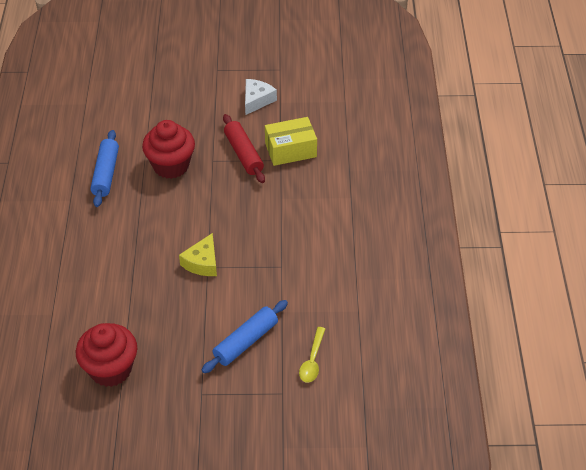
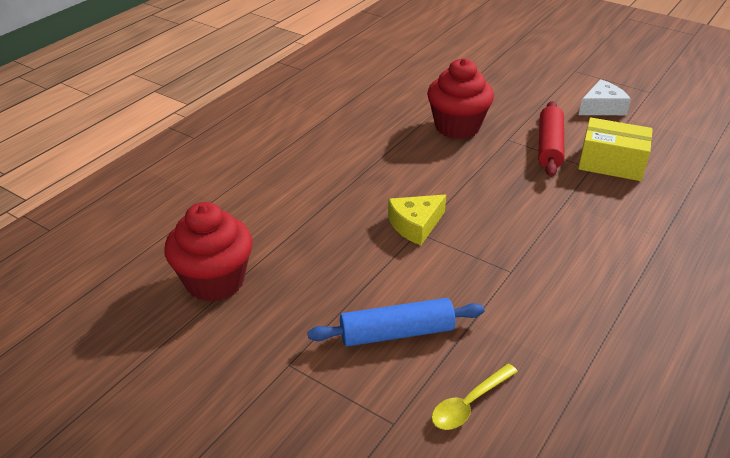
camera: 35 degrees right, 10 degrees down
(105, 173) = (383, 109): blue rolling pin -> none

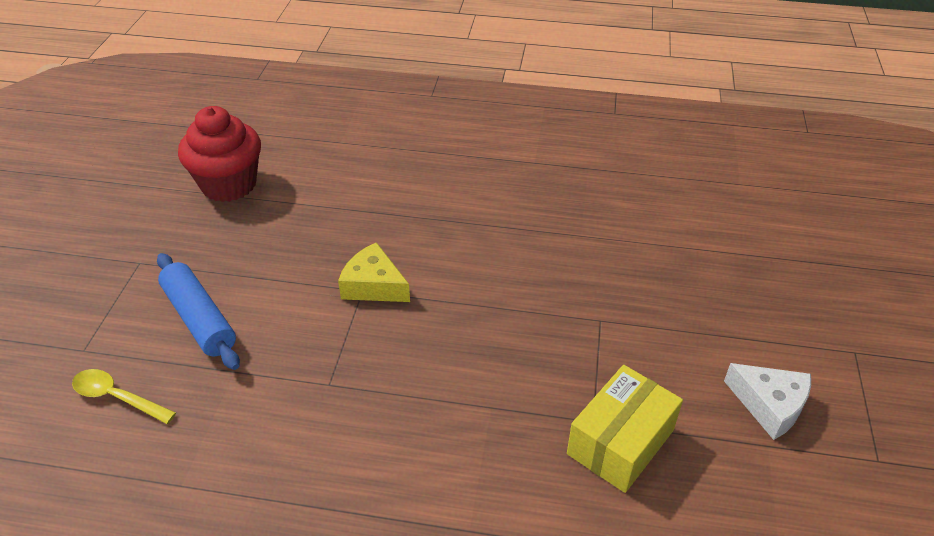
camera: 65 degrees right, 5 degrees up
(457, 127) = (592, 267): red cupcake -> none
(549, 146) = (614, 365): red rolling pin -> none
(611, 163) = (620, 442): yellow box -> yellow box turned 45 degrees clockwise

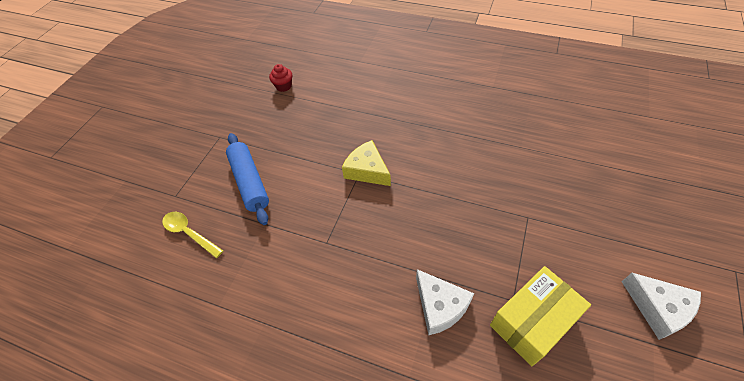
camera: 15 degrees right, 10 degrees up
(229, 184) = (283, 86): red cupcake -> red cupcake, size x0.44
(499, 441) = (440, 306): none -> white cheese

